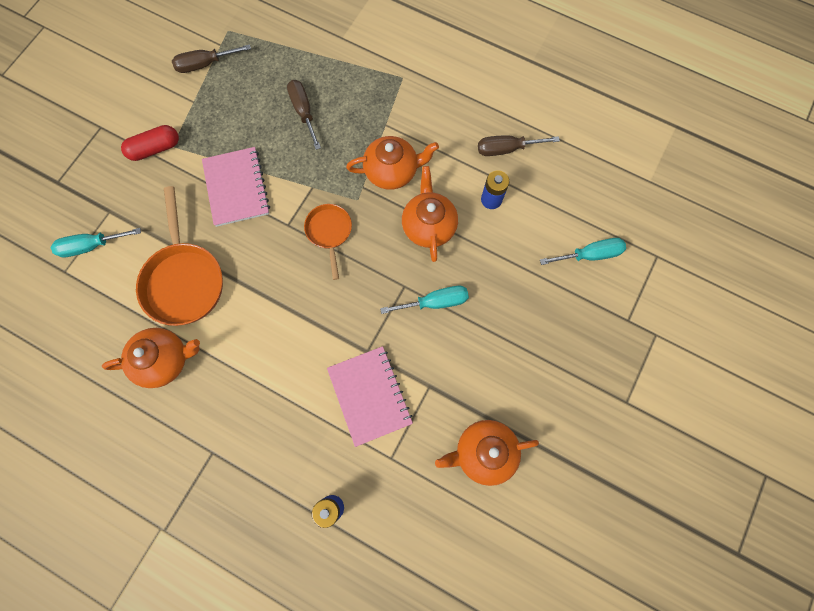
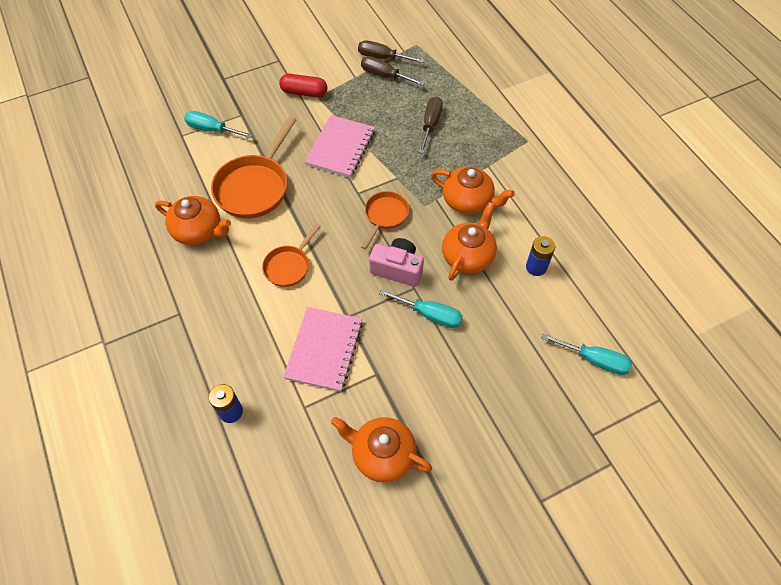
camera: 35 degrees right, 15 degrees down
(279, 338) = (289, 266): none -> orange pan
(377, 277) = (397, 269): none -> pink camera
(506, 149) = (578, 237): brown screwdriver -> brown screwdriver (384, 75)

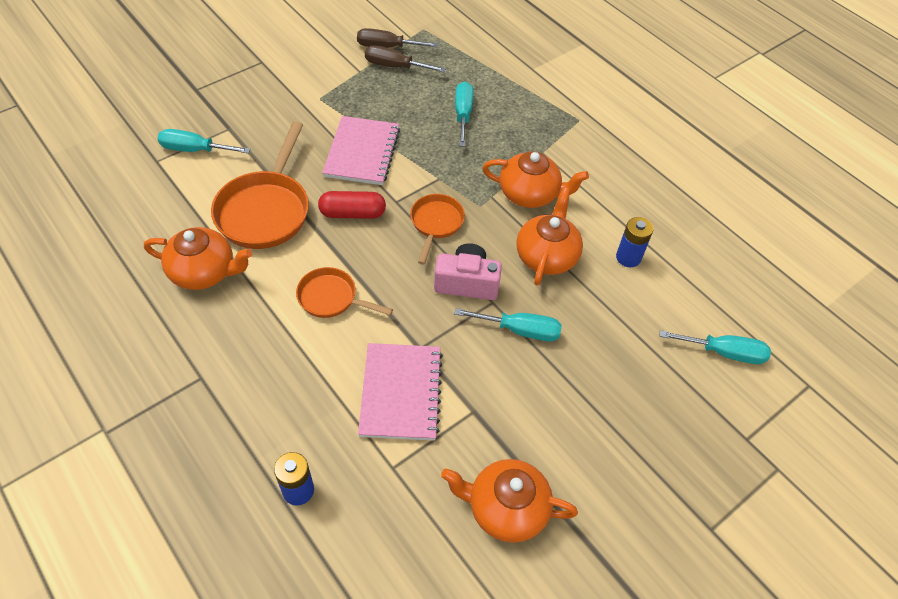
camera: 15 degrees left, 5 degrees down
(289, 266) = (331, 298): orange pan -> orange pan turned 90 degrees clockwise
(304, 92) = (302, 95): red capsule -> red capsule (352, 213)
(430, 124) = (463, 114): brown screwdriver -> turquoise screwdriver

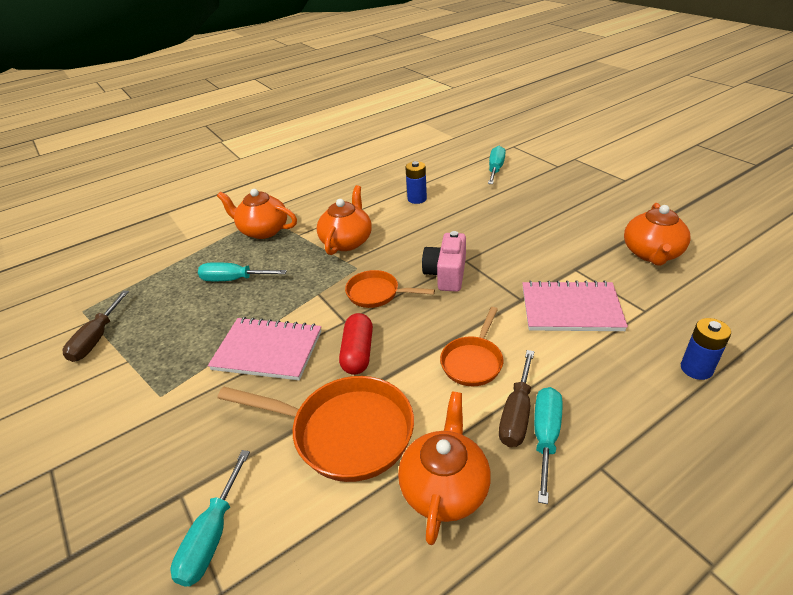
camera: 80 degrees left, 15 degrees down
(395, 66) = (135, 331): brown screwdriver -> brown screwdriver (517, 414)
(520, 330) = (492, 247): turquoise screwdriver -> turquoise screwdriver (545, 437)
(546, 256) = (416, 234): orange teapot -> orange teapot (263, 230)

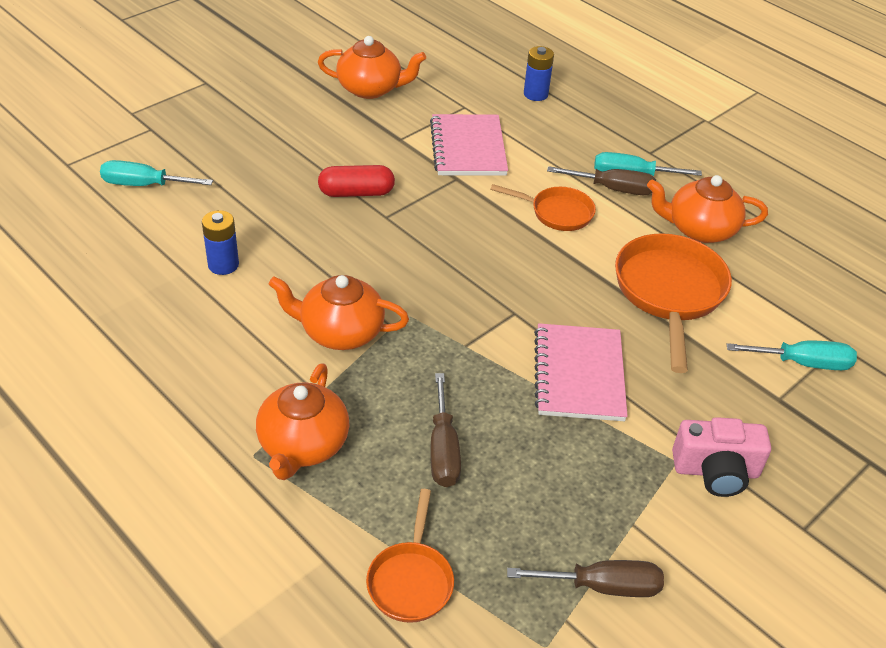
camera: 105 degrees left, 5 degrees up
(233, 279) = (443, 449): turquoise screwdriver -> brown screwdriver
(358, 353) = (564, 295): red capsule -> red capsule (356, 193)
(377, 294) = (459, 289): orange pan -> orange pan (411, 580)
(446, 274) = (415, 232): pink camera -> pink camera (716, 471)

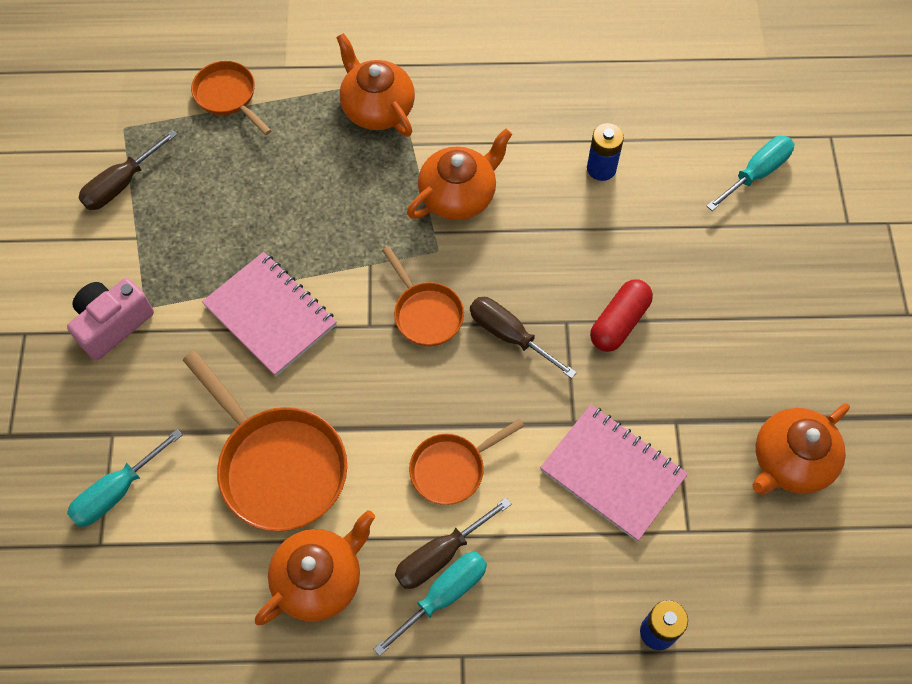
camera: 135 degrees right, 20 degrees up
(443, 449) = (296, 179): brown screwdriver -> brown screwdriver (509, 335)
(466, 289) = (425, 313): none -> orange pan

